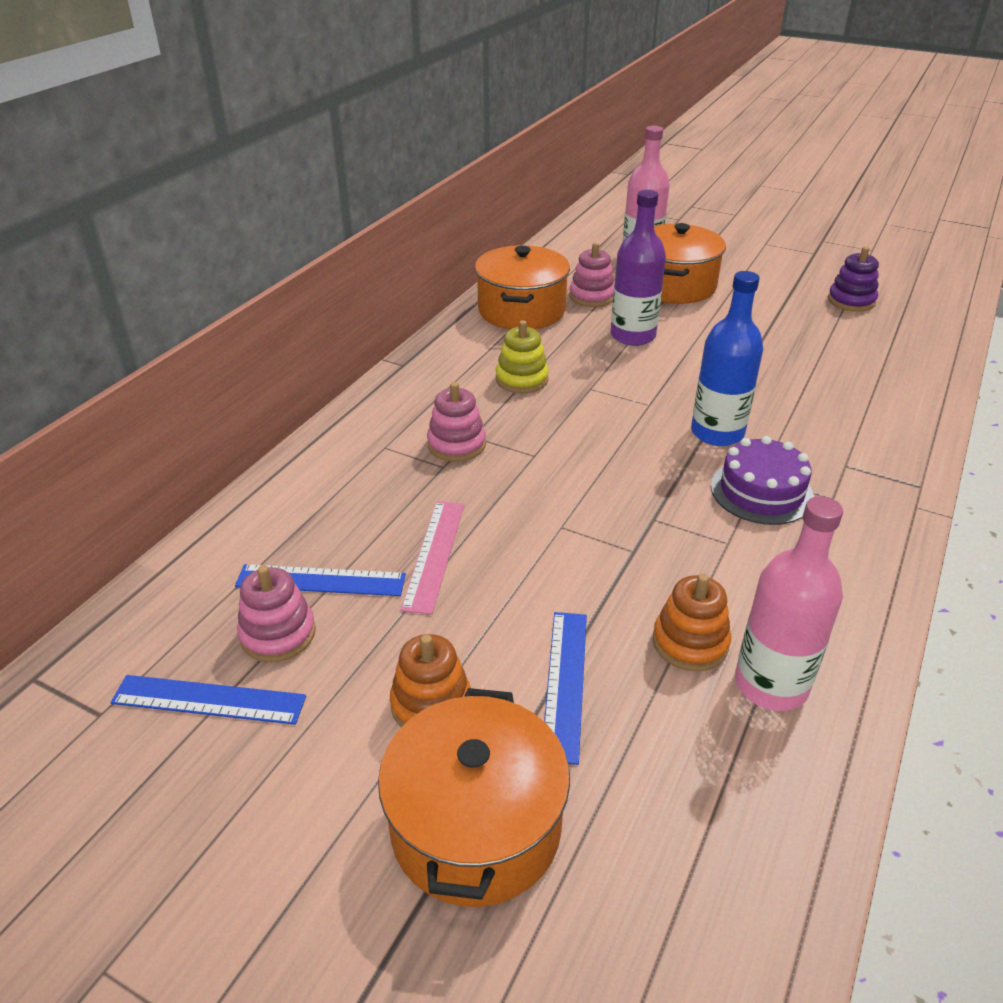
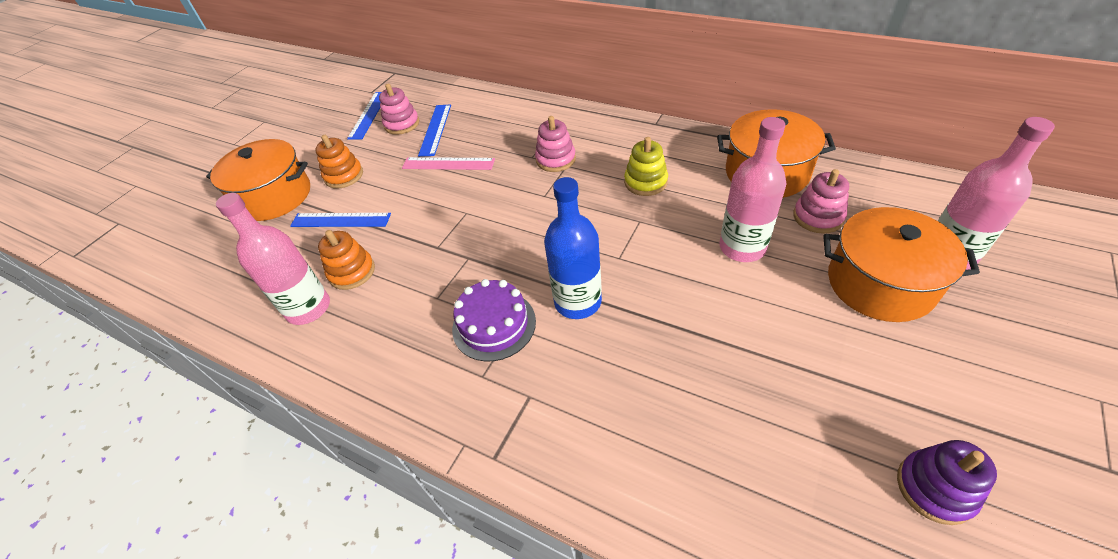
camera: 95 degrees right, 10 degrees up
(633, 336) = (742, 247): purple bottle -> pink bottle

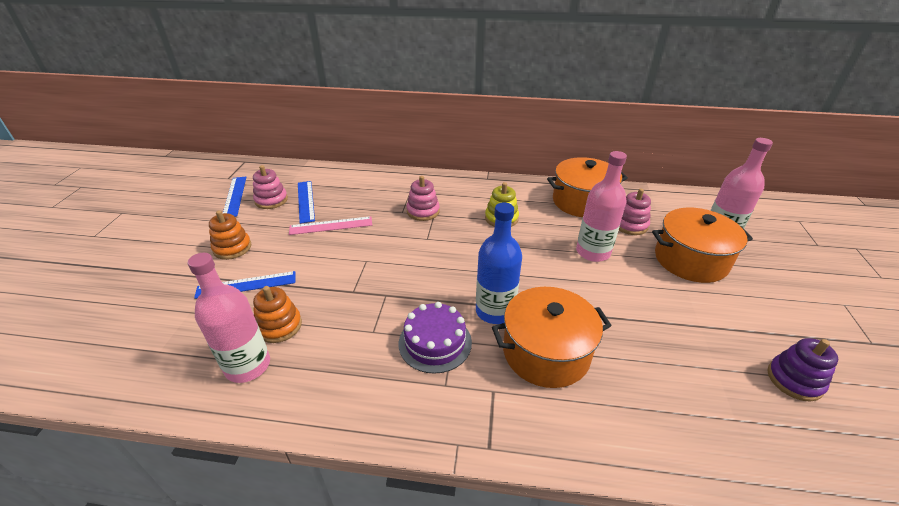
camera: 25 degrees left, 10 degrees down
(274, 196) = (164, 275): orange pot -> orange pot (546, 352)

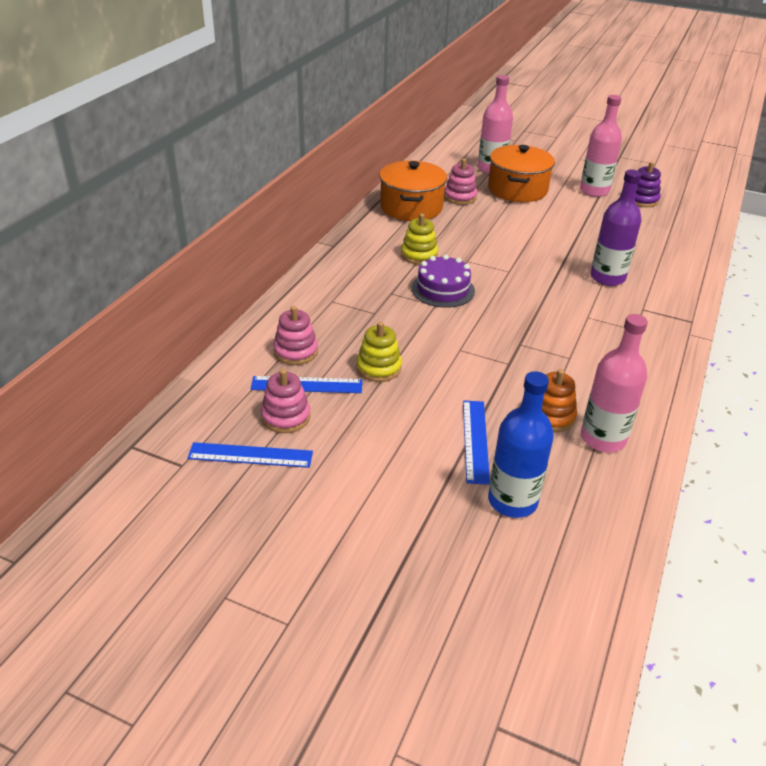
camera: 75 degrees left, 0 degrees up
(232, 248) = (393, 454): orange stacking toy -> none
(331, 225) = (379, 368): pink ruler -> yellow stacking toy
(423, 211) = (381, 299): pink stacking toy -> pink stacking toy (296, 351)
(435, 342) = (589, 326): purple cake -> purple cake (443, 289)
(495, 311) = (556, 289): blue bottle -> blue bottle (512, 501)
(546, 352) = (607, 277): orange pot -> purple bottle
(593, 252) = (492, 225): pink bottle -> pink bottle (594, 191)

